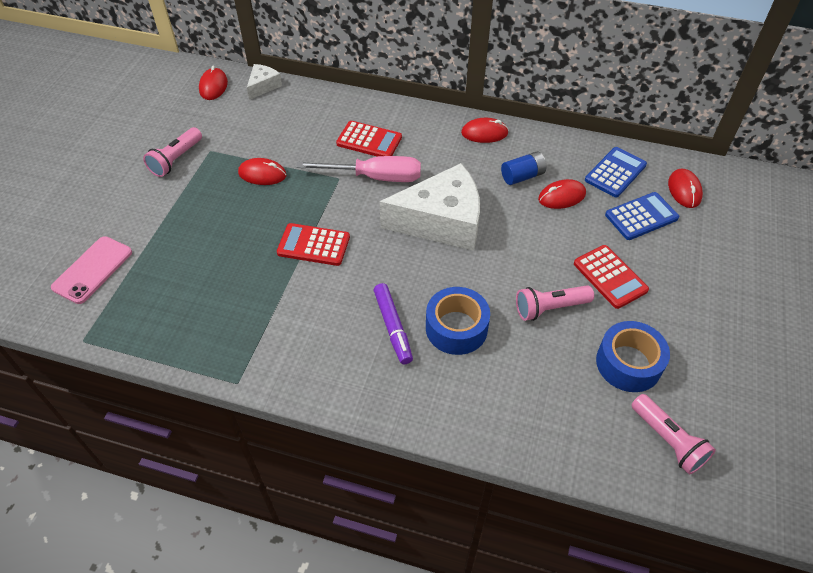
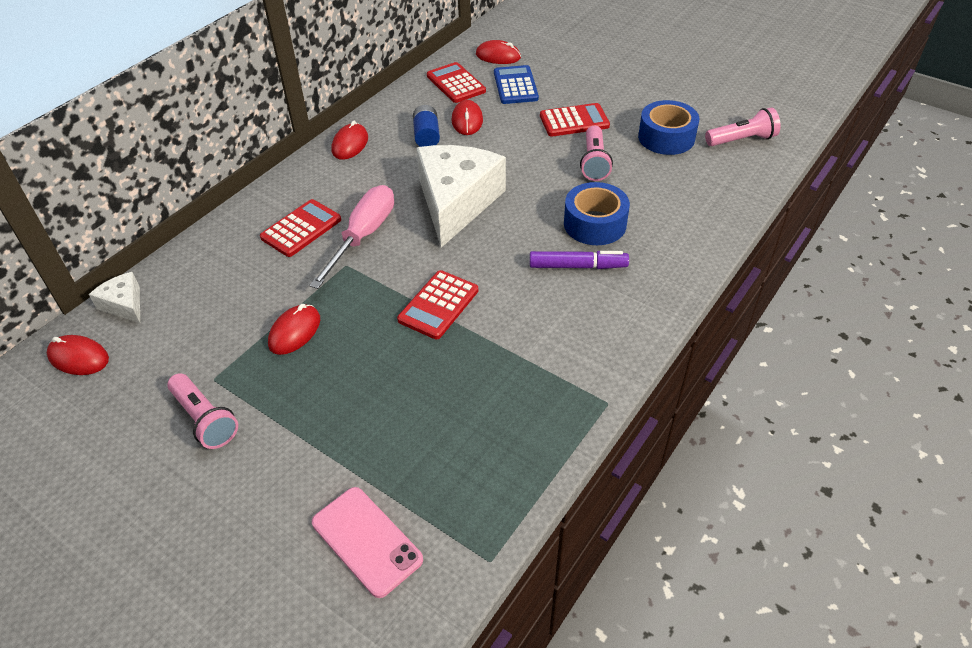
camera: 70 degrees left, 5 degrees down
(615, 172) = (455, 83): blue calculator -> red calculator

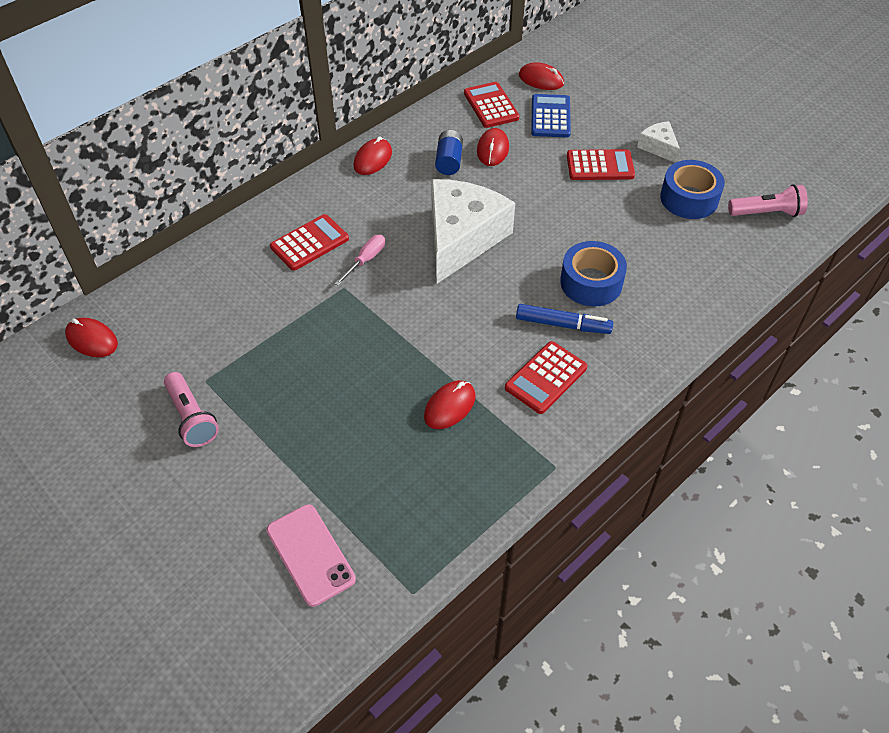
camera: 10 degrees right, 5 degrees up
(124, 304) = (138, 294): white cheese -> white cheese (658, 147)
(294, 332) = (284, 347): red mouse -> red mouse (449, 406)
(363, 236) = (365, 260): pink screwdriver -> pink screwdriver, size x0.53
(438, 305) = (421, 343): red calculator -> red calculator (546, 378)
(577, 266) = (563, 324): purple marker -> blue marker
(594, 162) = (608, 215): pink flashlight -> none

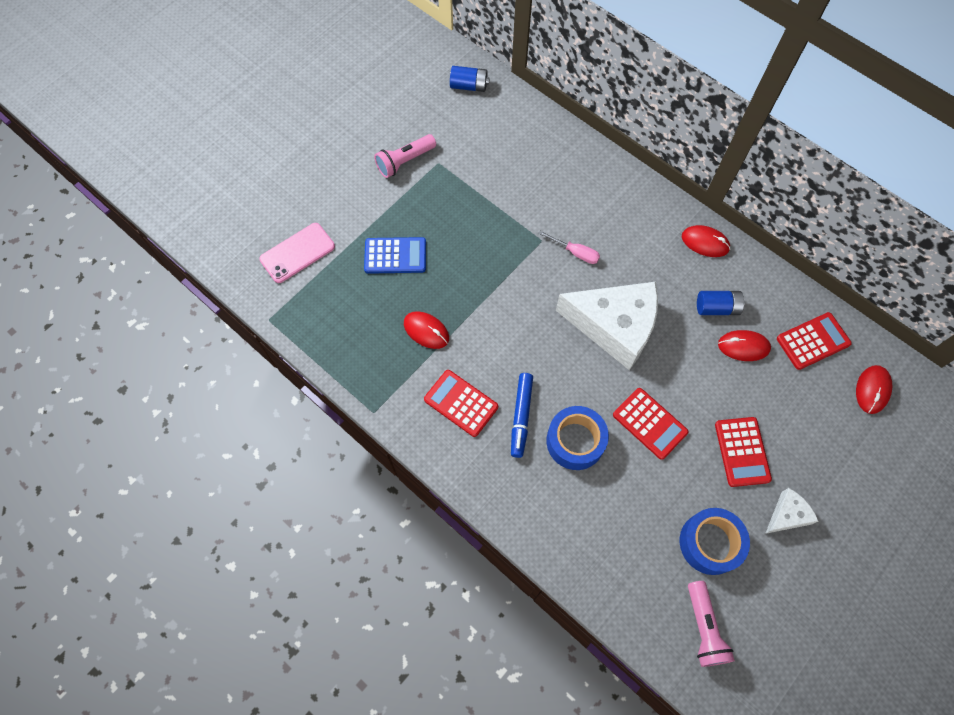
camera: 85 degrees right, 15 degrees up
(92, 340) = (469, 86): red mouse -> blue battery
(309, 243) = (588, 208): red calculator -> red calculator (650, 423)
(550, 117) = (810, 401): blue calculator -> blue calculator (395, 256)

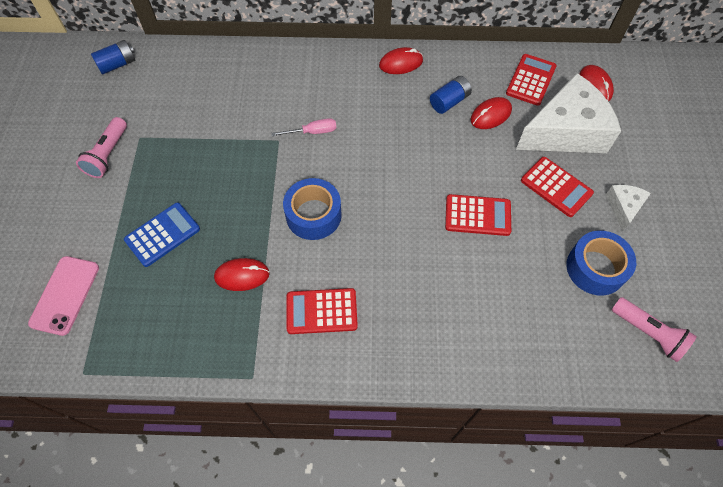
camera: 40 degrees left, 5 degrees down
(521, 416) = (379, 284): blue marker -> none
(575, 441) = (437, 270): blue tape -> blue tape (313, 215)
(614, 327) = (390, 165): white cheese -> white cheese (566, 131)

